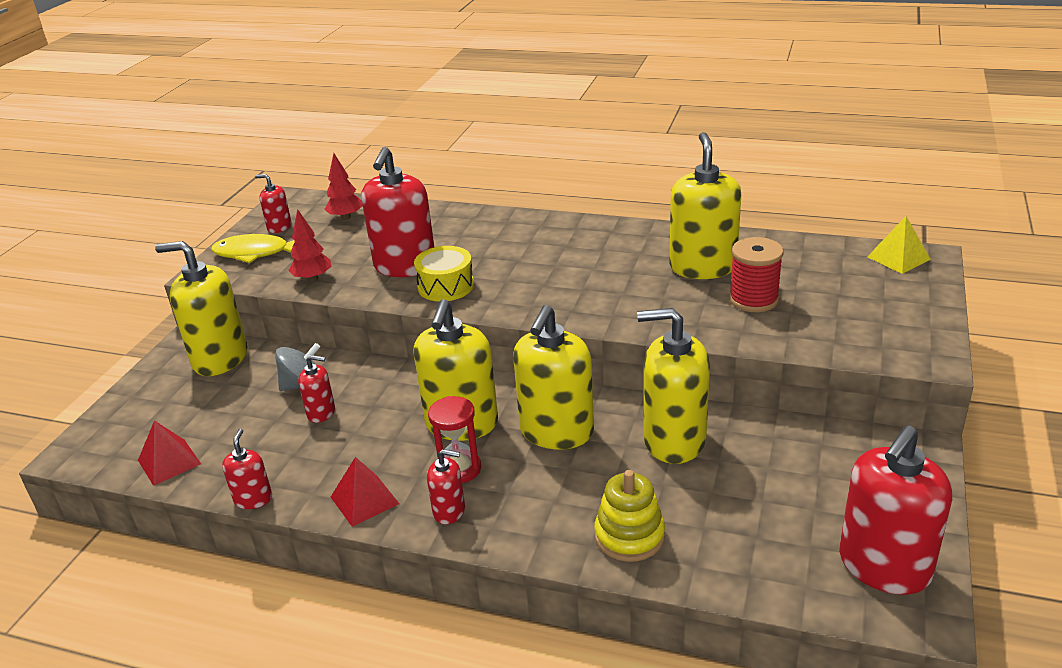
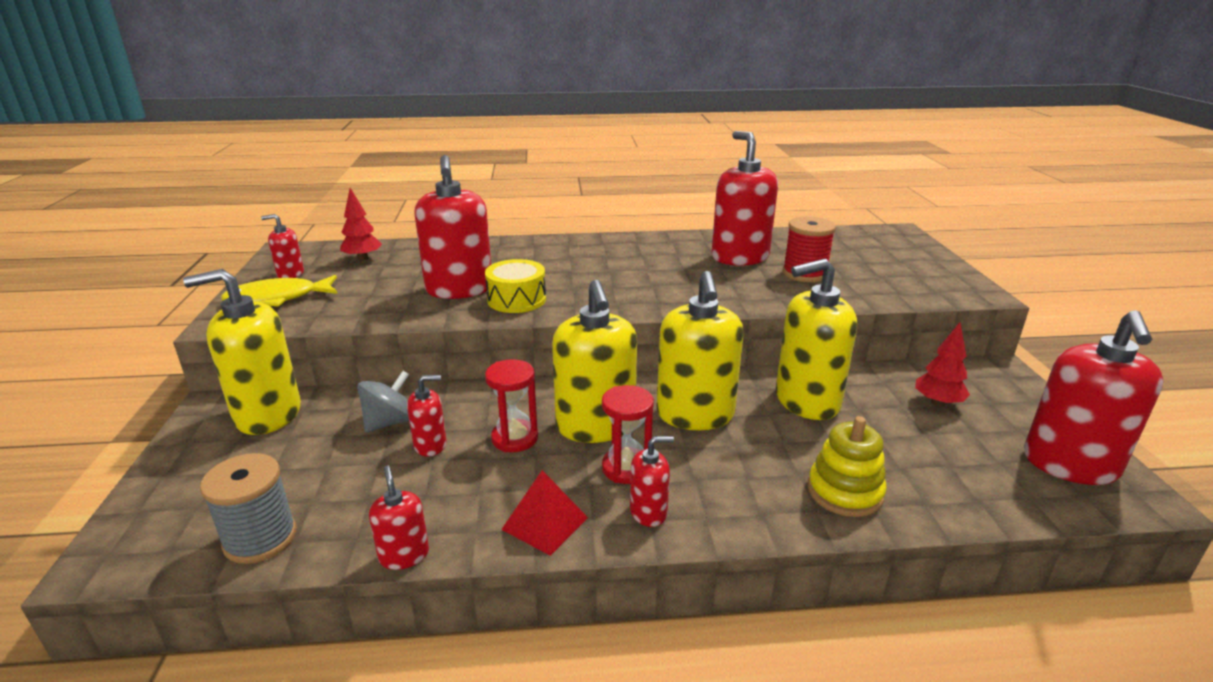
camera: 25 degrees left, 5 degrees down
(169, 462) = (260, 538): red pyramid -> grey spool
(312, 278) = (363, 312): red tree -> red tree (937, 403)
(388, 421) = (515, 438): none -> red hourglass
(702, 267) = (740, 257): yellow soap dispenser -> red soap dispenser
(898, 258) = (880, 234): yellow pyramid -> none

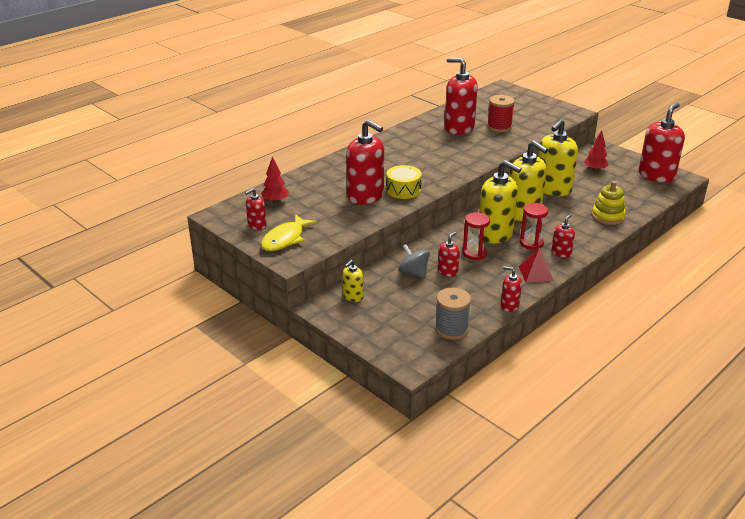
camera: 40 degrees left, 5 degrees up
(268, 414) = (353, 296): yellow soap dispenser -> yellow soap dispenser, size x0.49
(390, 422) = (413, 272): grey spinning top -> grey spinning top turned 45 degrees counterclockwise
(1070, 464) = (656, 175): red soap dispenser -> red soap dispenser turned 120 degrees counterclockwise

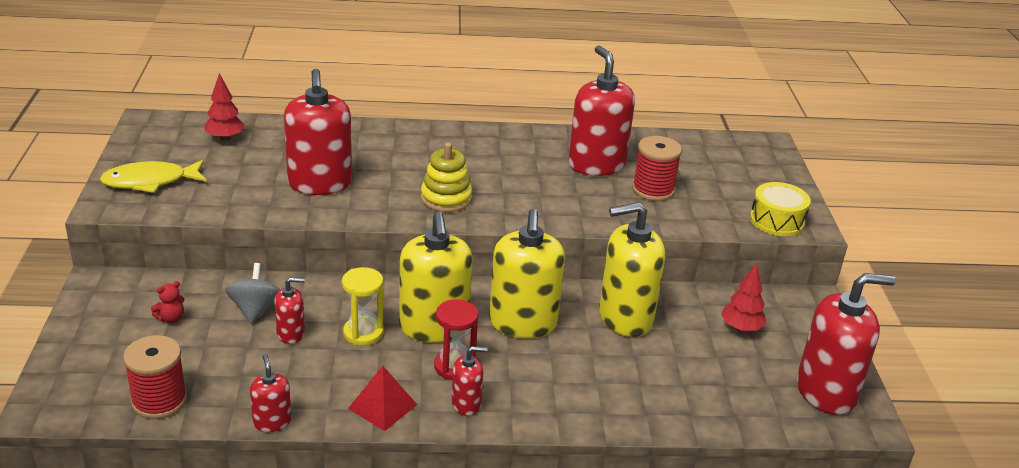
camera: 40 degrees right, 0 degrees up
(257, 225) = (157, 152): red soap dispenser -> none
(353, 296) = (147, 294): yellow soap dispenser -> none
(386, 298) = (171, 318): none -> red teddy bear
(403, 190) = (373, 200): yellow drum -> yellow drum (777, 221)
(451, 329) = (159, 401): grey spool -> red spool
(474, 253) = (363, 333): red hourglass -> yellow hourglass
(607, 216) = (629, 400): yellow stacking toy -> yellow stacking toy (446, 198)

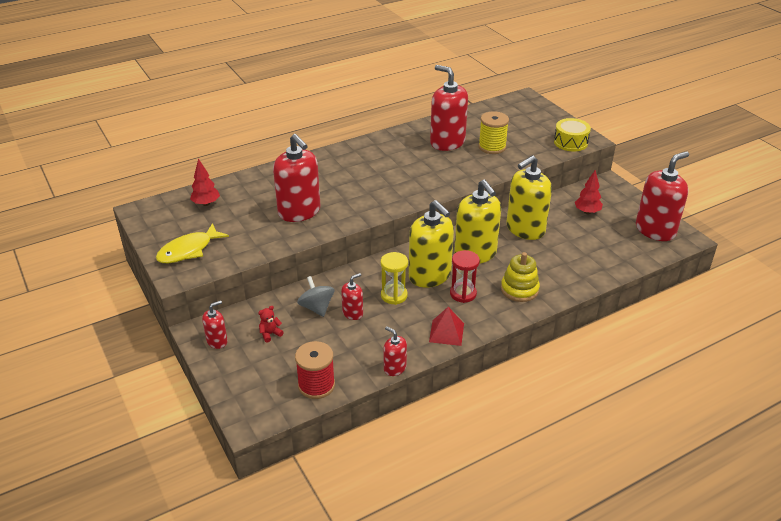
camera: 25 degrees left, 5 degrees up
(171, 318) = (270, 334): red teddy bear -> red teddy bear turned 150 degrees counterclockwise
(446, 198) = (384, 194): yellow stacking toy -> yellow stacking toy (519, 289)
(466, 404) = (489, 312): red soap dispenser -> red soap dispenser (217, 341)
(653, 190) = (492, 147): red spool -> yellow spool

